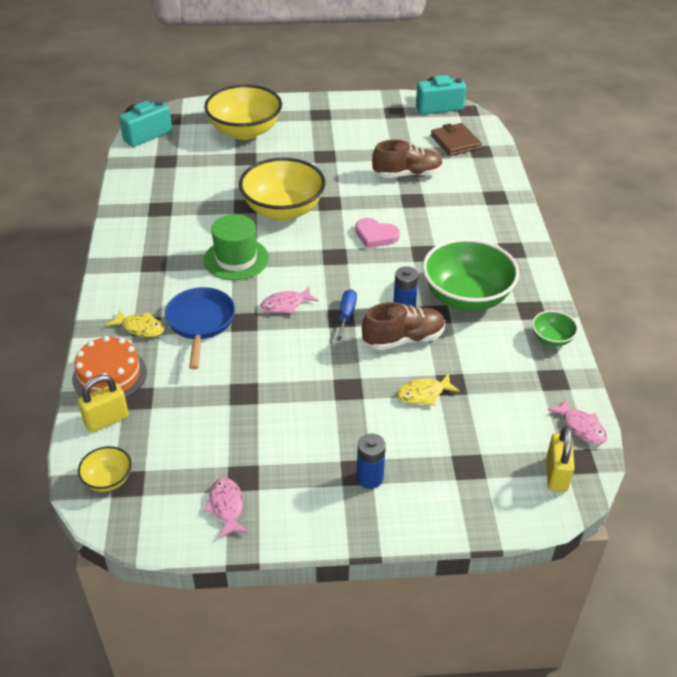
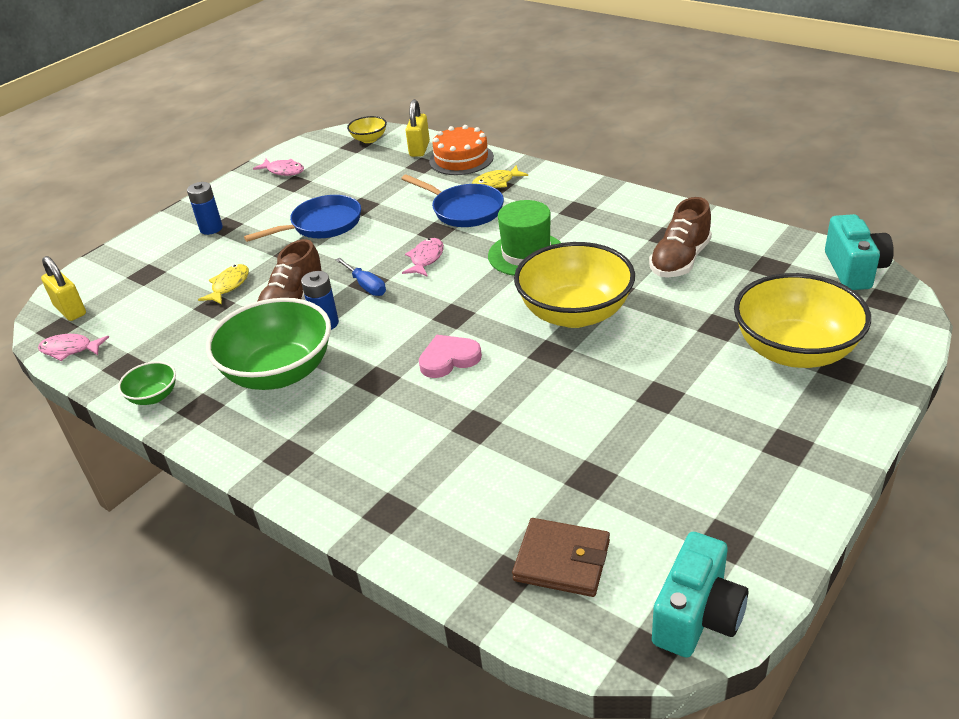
camera: 135 degrees right, 5 degrees down
(294, 398) = (322, 225): none -> blue pan
(407, 174) = (534, 452): brown shoe -> brown shoe (680, 260)

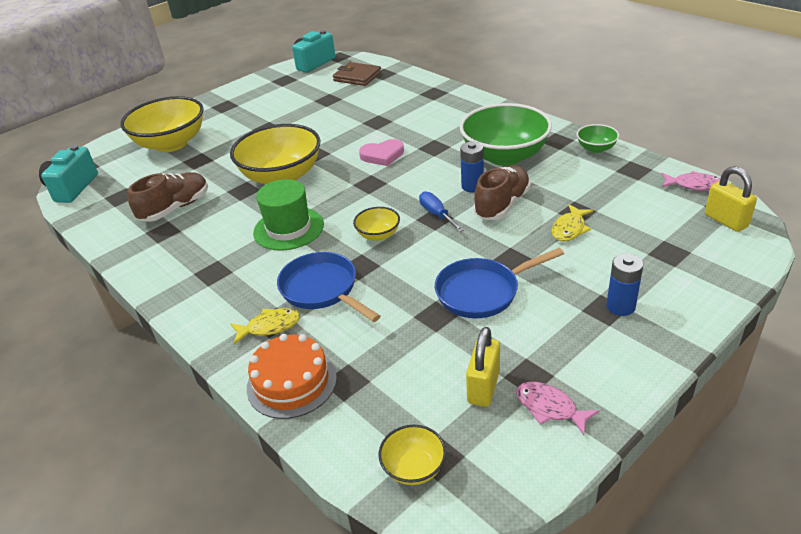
camera: 170 degrees left, 0 degrees up
(419, 149) = (341, 420): yellow padlock -> yellow padlock (483, 387)
(426, 259) = (378, 235): pink fish -> yellow bowl

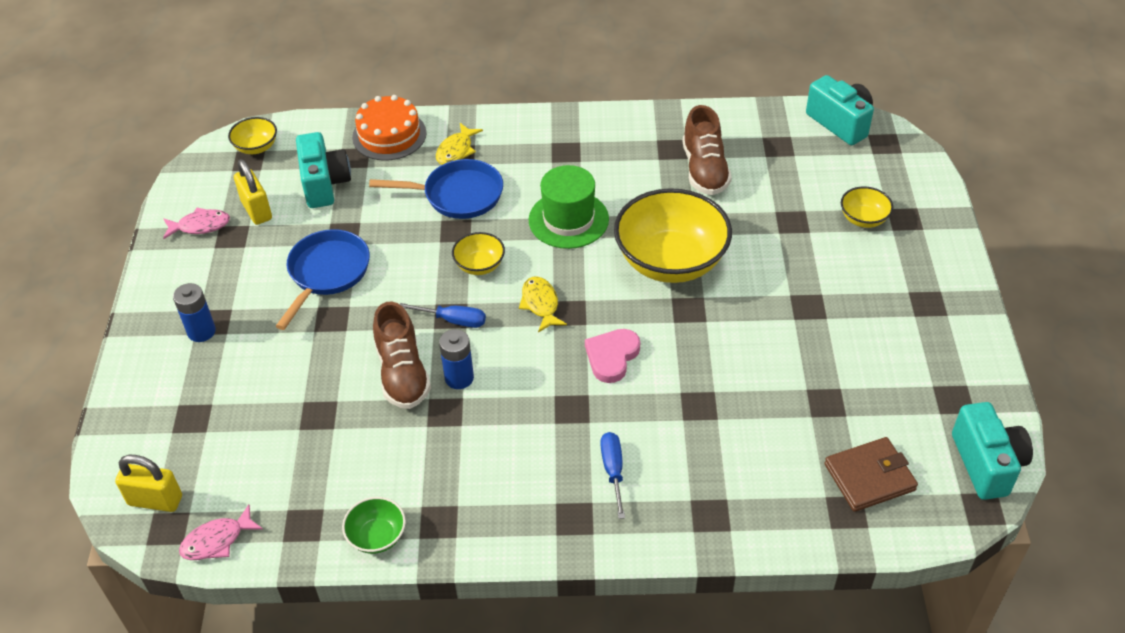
camera: 130 degrees right, 10 degrees up
(171, 144) = (863, 219): yellow bowl -> yellow bowl, size x0.46
(400, 371) = (324, 184): none -> turquoise camera
(450, 120) = (613, 471): none -> blue screwdriver
(504, 156) = (473, 448): green bowl -> none
(569, 229) = (308, 386): yellow fish -> yellow fish (540, 304)

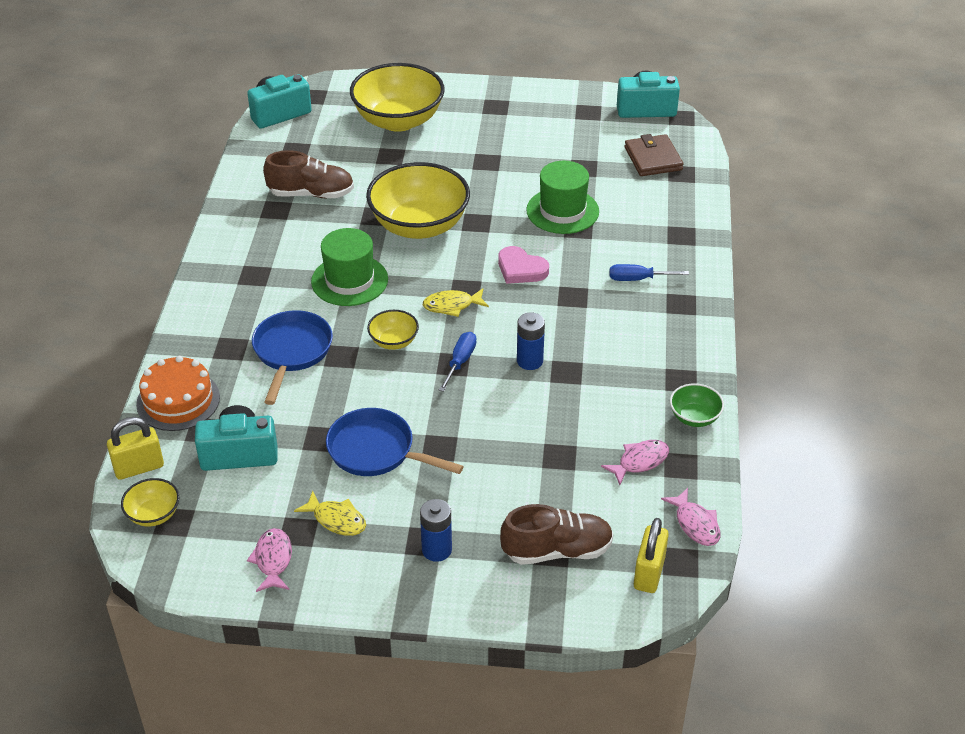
camera: 85 degrees left, 5 degrees down
(257, 210) = (263, 510): yellow padlock -> yellow padlock (139, 467)
(308, 486) = (640, 461): none -> pink fish
(402, 374) = (519, 397): brown shoe -> brown shoe (557, 550)
(456, 150) = (223, 350): yellow fish -> yellow fish (336, 519)
(729, 387) = (562, 211): none -> green hat
(863, 219) = (398, 120): yellow bowl -> yellow bowl, size x2.18

